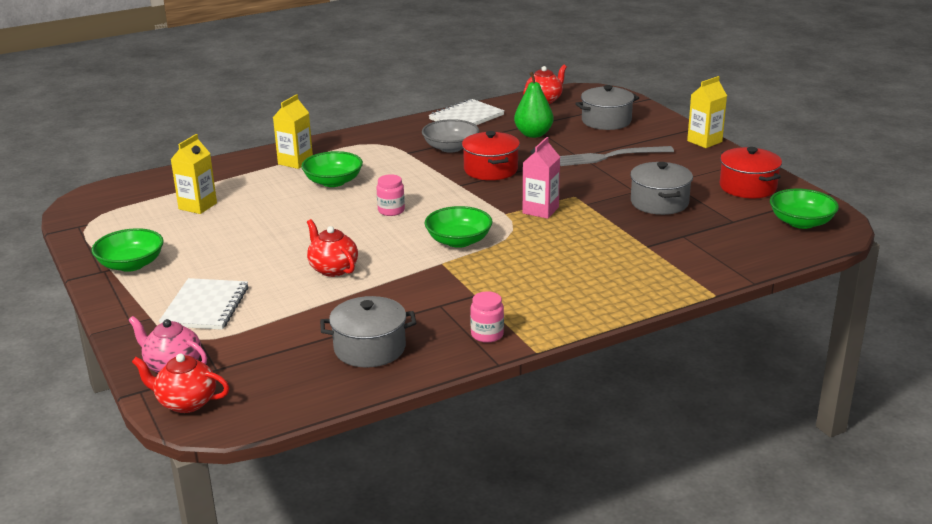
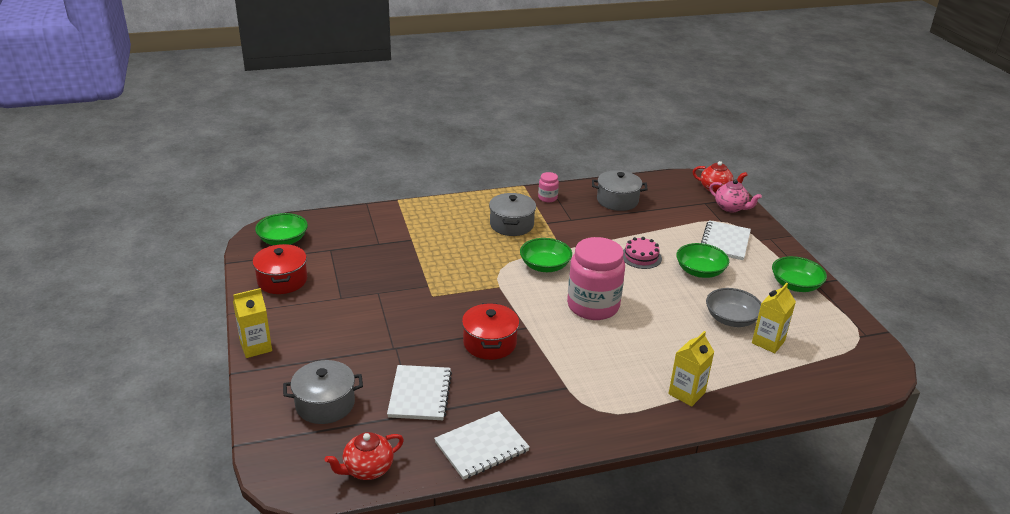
camera: 170 degrees left, 5 degrees up
(333, 182) = (644, 353): green bowl -> green bowl (700, 271)
(333, 269) = (641, 257): red teapot -> pink cake
(391, 211) = (593, 306): pink jar -> pink jar, size x2.26
(450, 148) = (518, 387): grey bowl -> grey bowl (731, 319)
(533, 134) = (420, 394): green pear -> white notebook
(540, 210) = (469, 285): pink carton -> none
(610, 157) = (366, 341): grey fork -> none
(659, 202) = (369, 276): grey pot -> grey pot (511, 225)

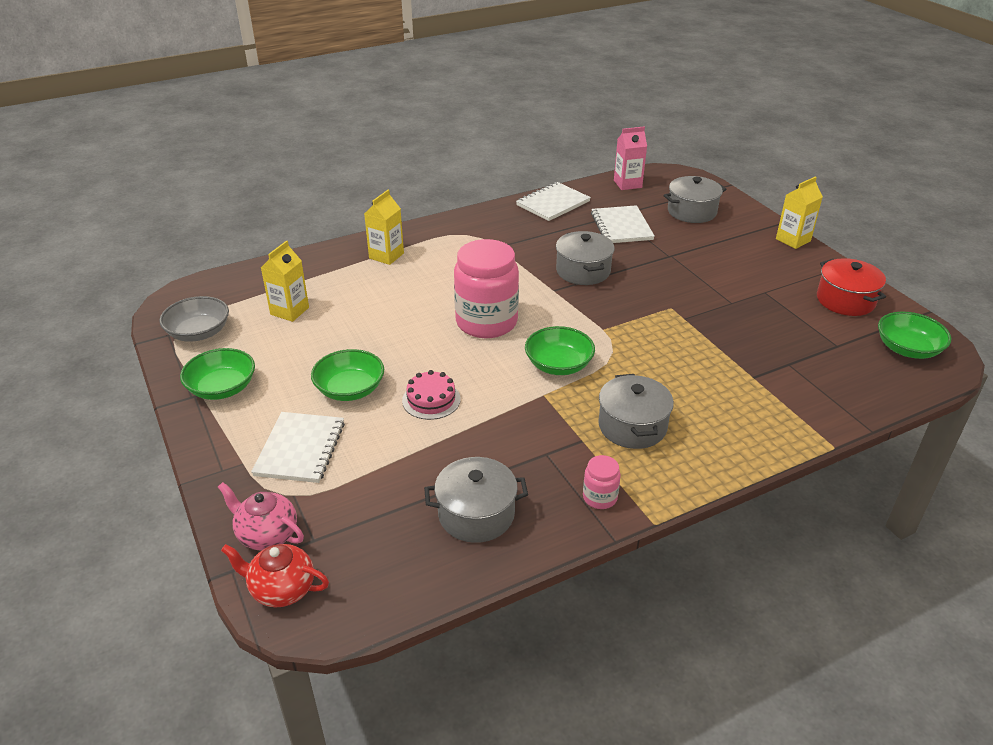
camera: 170 degrees right, 5 degrees up
(367, 469) = (627, 184): red teapot -> pink carton
(490, 343) = (583, 271): red pot -> grey pot
(731, 319) = (324, 330): grey bowl -> grey bowl (199, 332)

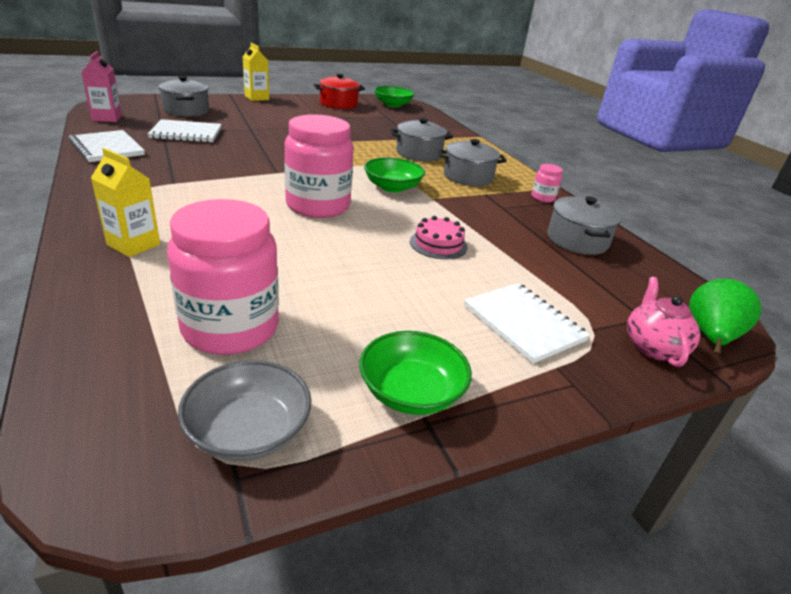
camera: 90 degrees left, 5 degrees down
(267, 534) = (652, 347): pink teapot -> pink teapot turned 150 degrees clockwise
(281, 589) = (709, 337): red teapot -> green pear
(289, 311) = (230, 328): yellow carton -> pink jar
(300, 449) = (523, 323): white notebook -> white notebook turned 45 degrees clockwise
(350, 389) = (420, 287): green bowl -> none
(583, 271) = (252, 158): grey pot -> grey pot (419, 153)

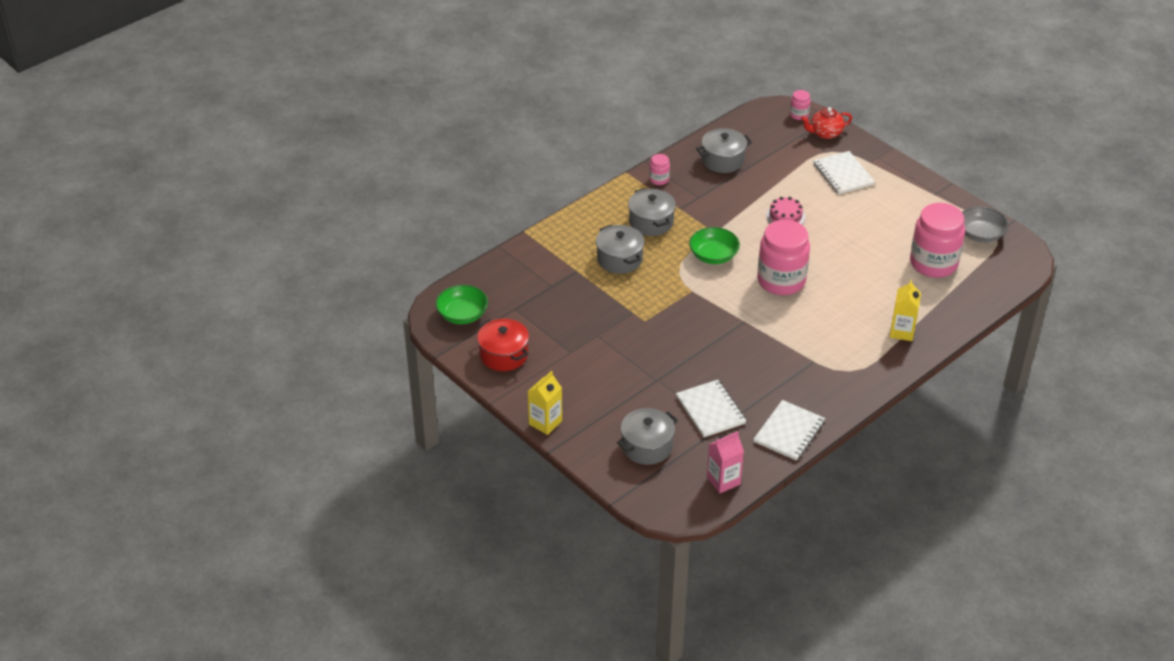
camera: 105 degrees left, 10 degrees up
(411, 392) = (924, 200): green bowl -> none
(523, 323) = (843, 174): white notebook -> white notebook turned 60 degrees counterclockwise
(652, 347) = (825, 133): pink teapot -> red teapot
(709, 337) = (799, 115): green pear -> pink jar

